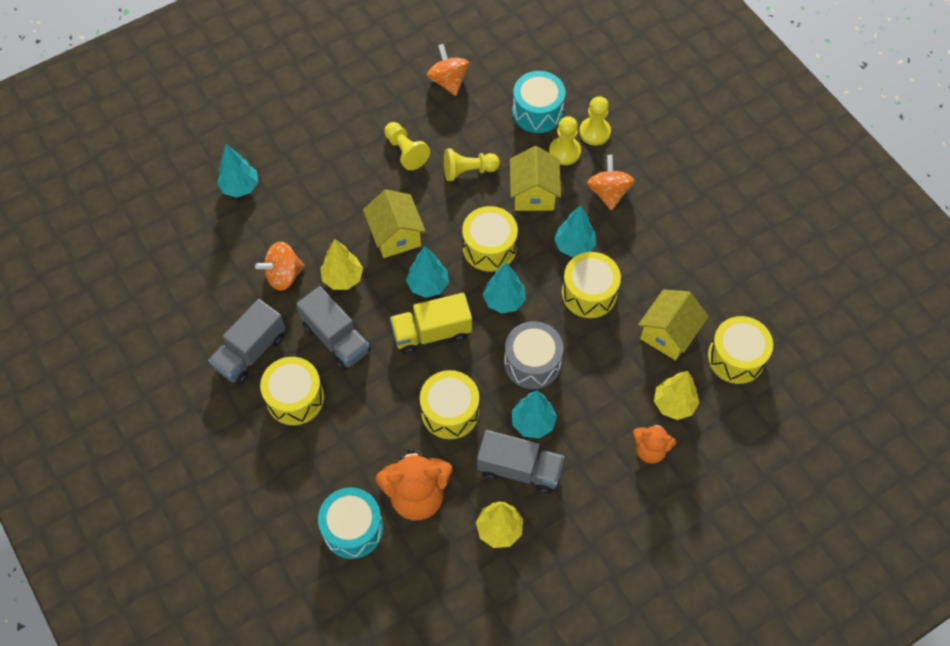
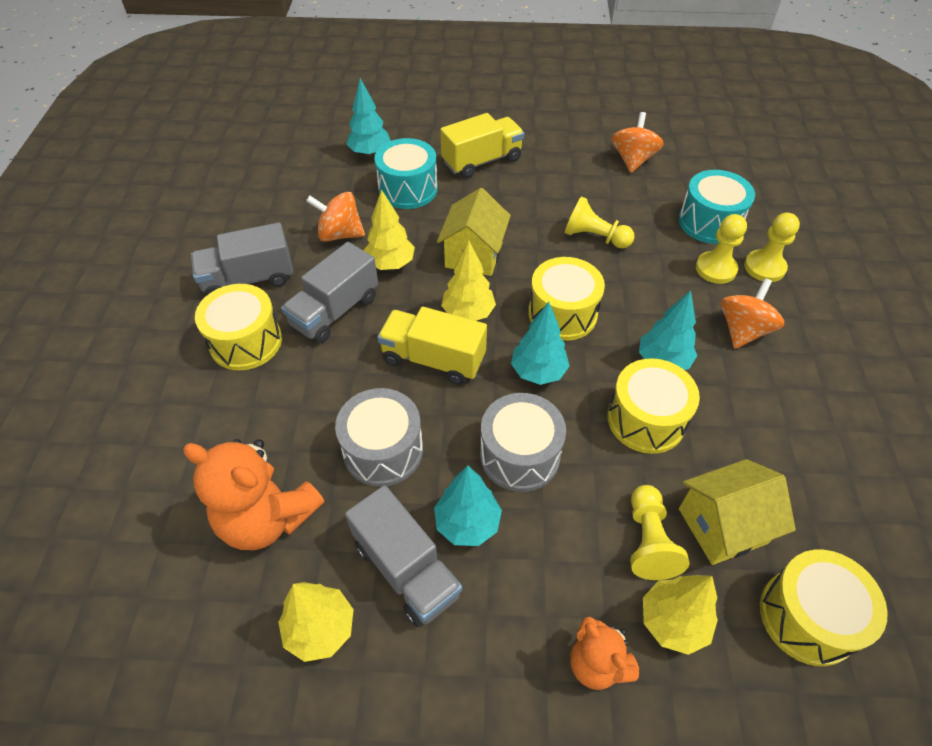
camera: 35 degrees right, 10 degrees down
(336, 146) = (482, 161): none -> yellow truck
(336, 338) = (335, 311): grey truck -> grey truck turned 45 degrees clockwise
(353, 529) = (169, 508): turquoise drum -> turquoise drum (408, 189)
(405, 151) = (544, 194): yellow pawn -> yellow pawn (648, 541)
(428, 285) = (468, 313): turquoise tree -> yellow tree
(450, 412) = (383, 450): yellow drum -> grey drum
(533, 194) = (651, 289): yellow house -> none

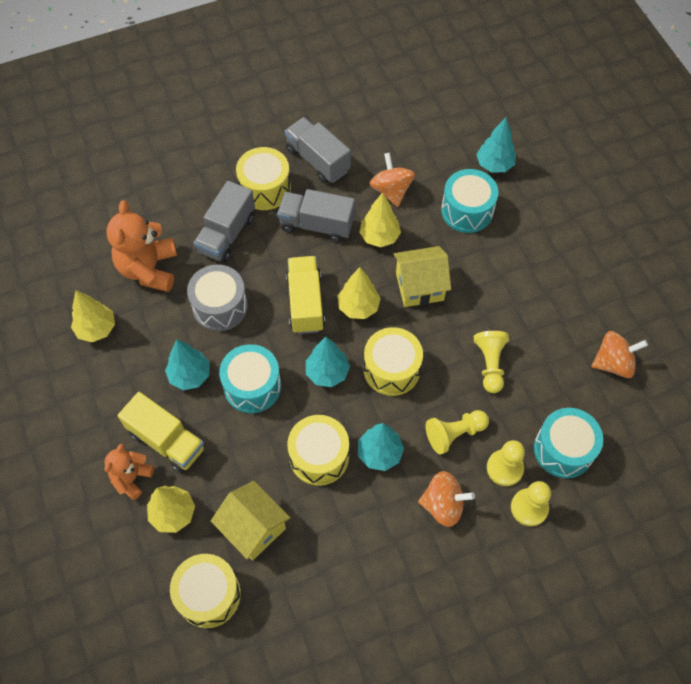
camera: 65 degrees right, 10 degrees up
(406, 569) = (147, 355): grey truck -> grey truck (227, 234)
(482, 161) = (535, 247): yellow truck -> yellow truck (166, 441)
(519, 455) = (252, 386): grey drum -> turquoise drum
(648, 541) = (222, 484): yellow pawn -> yellow pawn (454, 434)

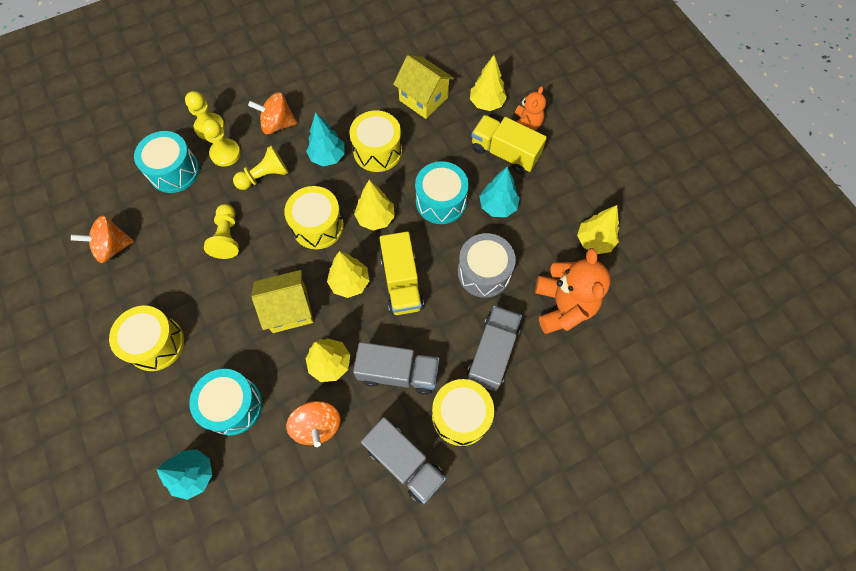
camera: 175 degrees right, 5 degrees up
(208, 595) = (449, 57): yellow drum -> yellow drum (156, 343)
(327, 372) = (375, 218): turquoise tree -> yellow tree

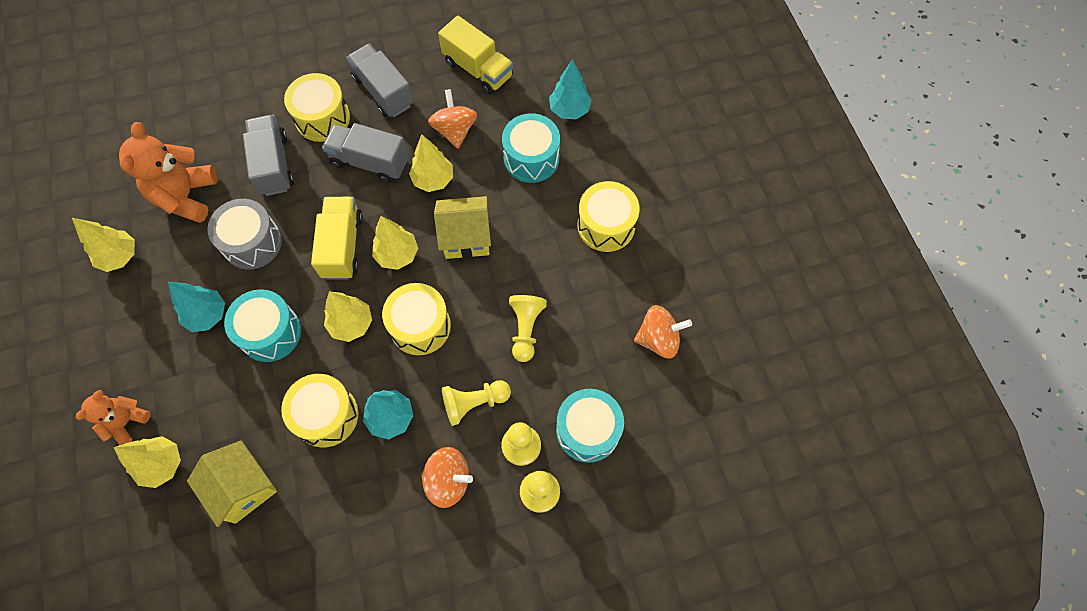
camera: 170 degrees left, 0 degrees up
(492, 353) = (273, 165): grey truck -> grey truck turned 135 degrees clockwise
(505, 153) = (170, 384): yellow truck -> yellow truck (478, 69)

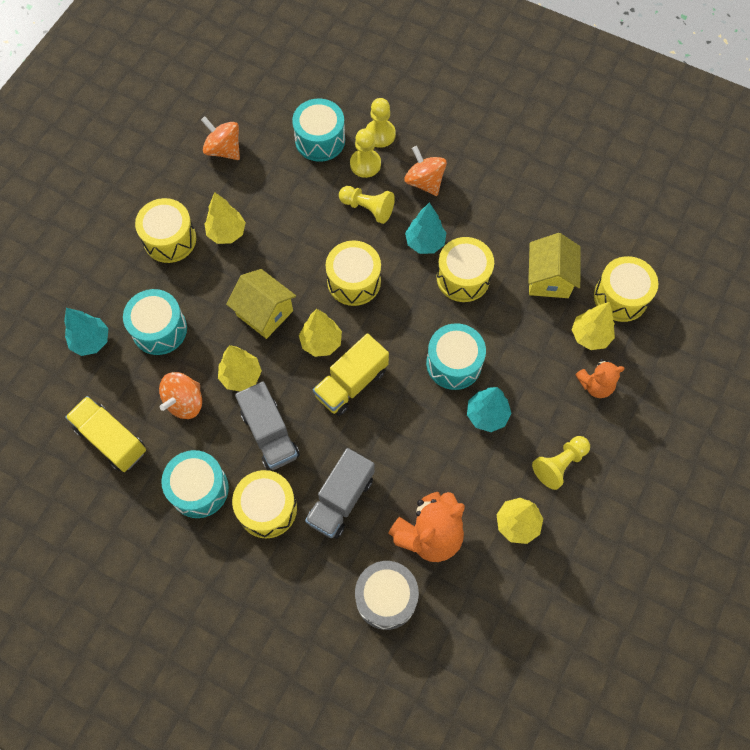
camera: 135 degrees left, 0 degrees up
(157, 532) = (620, 297): none -> yellow drum
(252, 242) = (411, 445): grey drum -> grey drum (386, 598)
(351, 324) = (396, 321): yellow tree -> yellow tree (227, 233)
(383, 91) = (199, 489): grey truck -> turquoise drum
(478, 69) = (111, 439): yellow truck -> yellow truck turned 45 degrees counterclockwise
(526, 329) = (292, 222): yellow pawn -> yellow pawn (559, 464)

